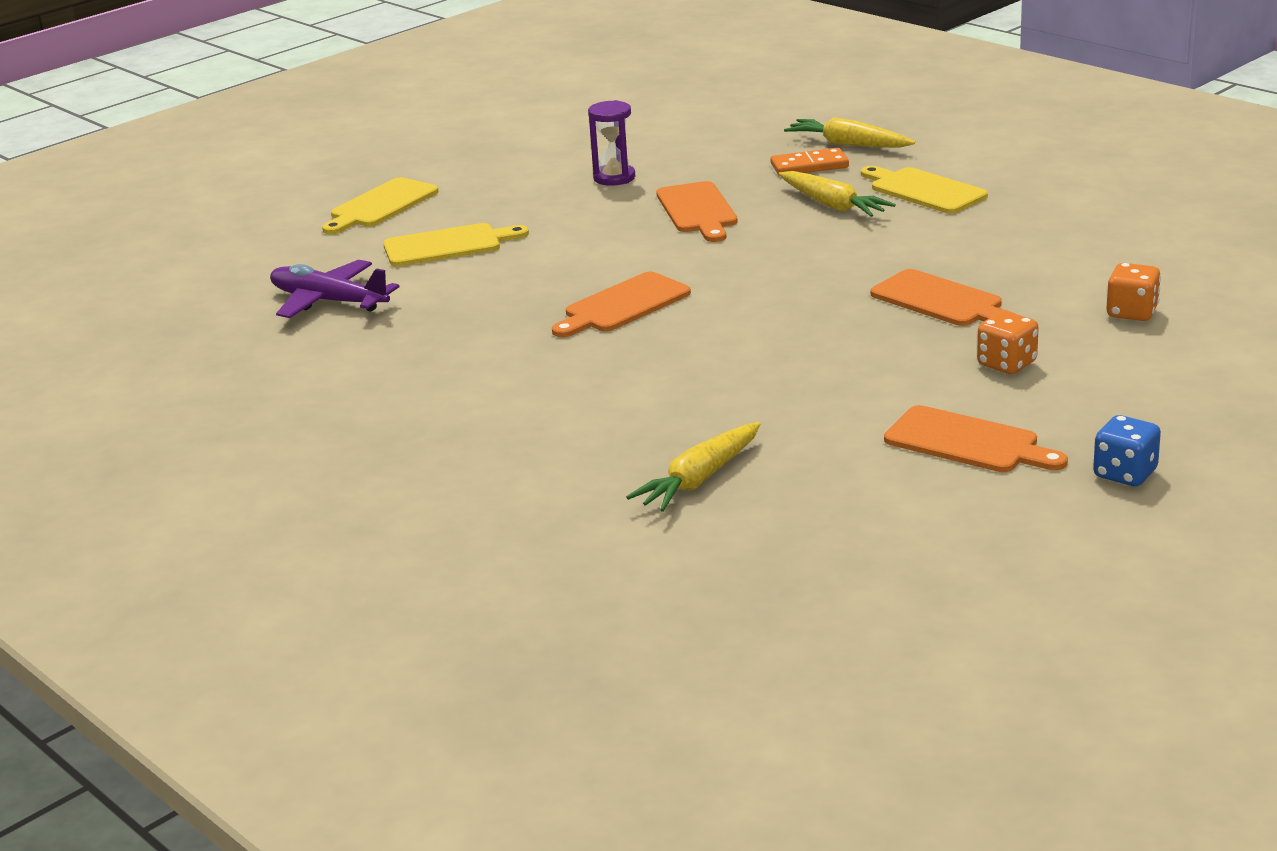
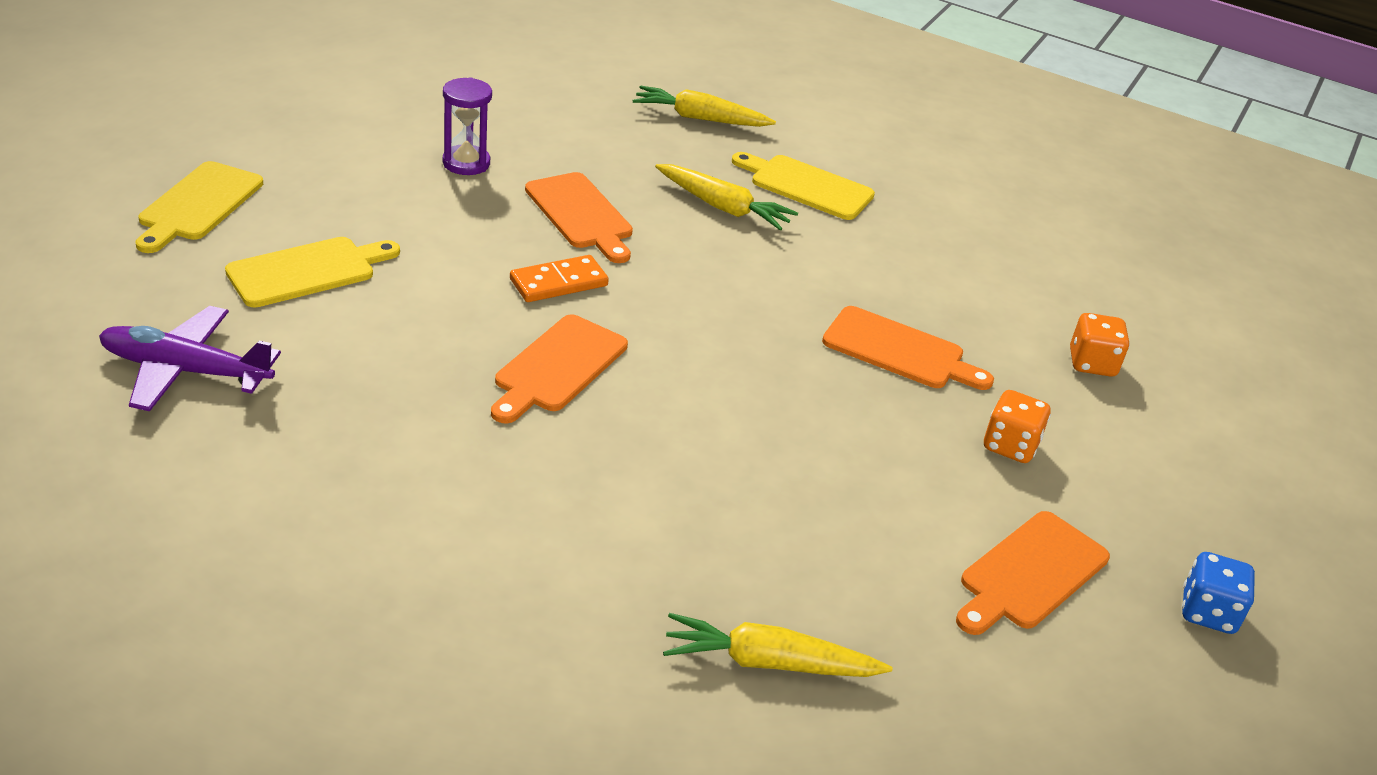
camera: 25 degrees left, 10 degrees up
(699, 479) = (769, 662): yellow carrot -> yellow carrot turned 75 degrees clockwise
(809, 166) = (673, 148): orange domino -> orange domino (558, 282)
(968, 442) = (1030, 574): orange cutting board -> orange cutting board turned 120 degrees clockwise

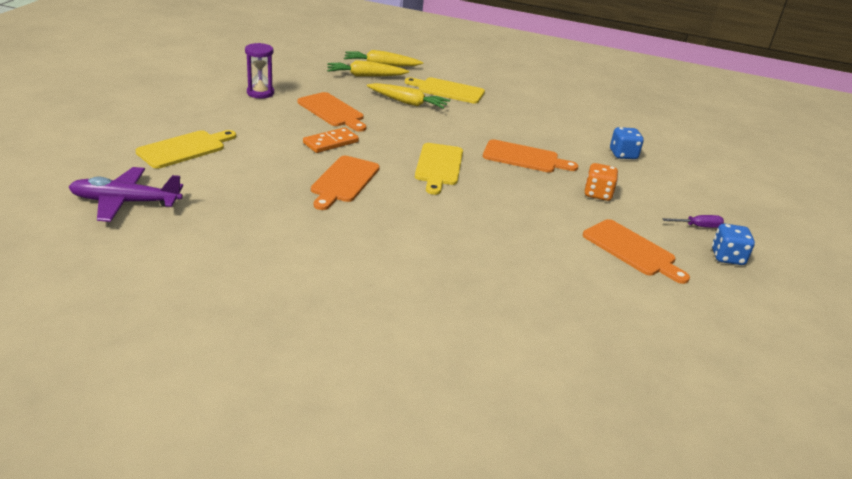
camera: 10 degrees left, 5 degrees down
(198, 205) = (109, 123): yellow cutting board -> yellow cutting board (439, 166)
(769, 662) = (512, 307): yellow carrot -> yellow carrot (365, 76)
(1030, 574) = (632, 250): orange cutting board -> orange cutting board turned 75 degrees counterclockwise
(1092, 363) = (623, 155): orange dice -> blue dice
(1177, 539) = (698, 226): none -> purple screwdriver

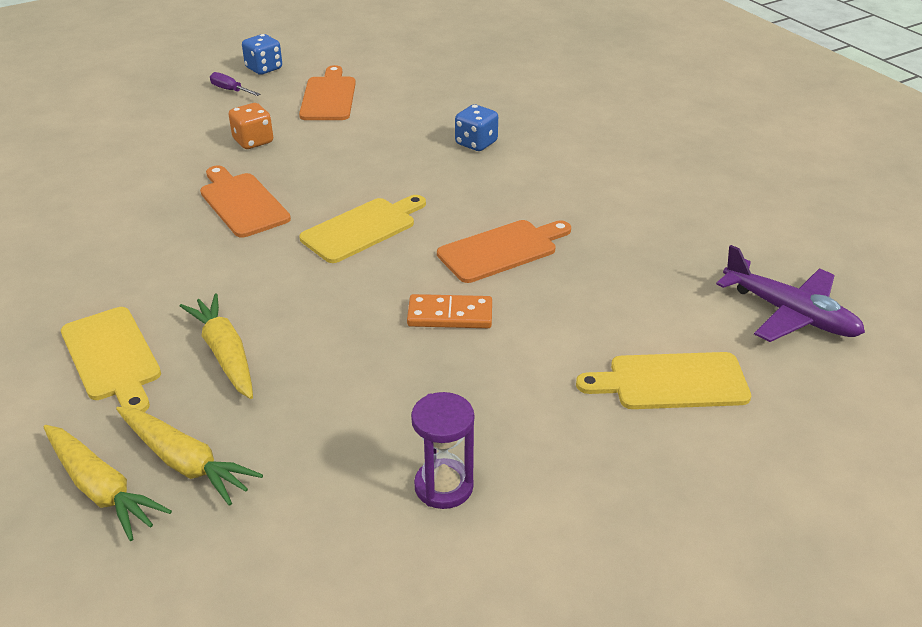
camera: 135 degrees left, 5 degrees up
(332, 111) = (372, 381): orange cutting board -> none
(623, 155) = (124, 165): blue dice -> blue dice (476, 143)

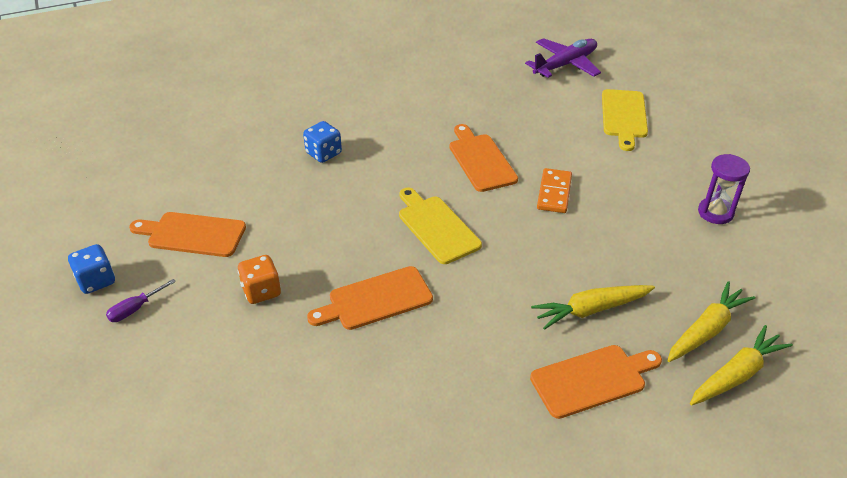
camera: 80 degrees left, 5 degrees up
(112, 357) = (592, 379): yellow cutting board -> orange cutting board

